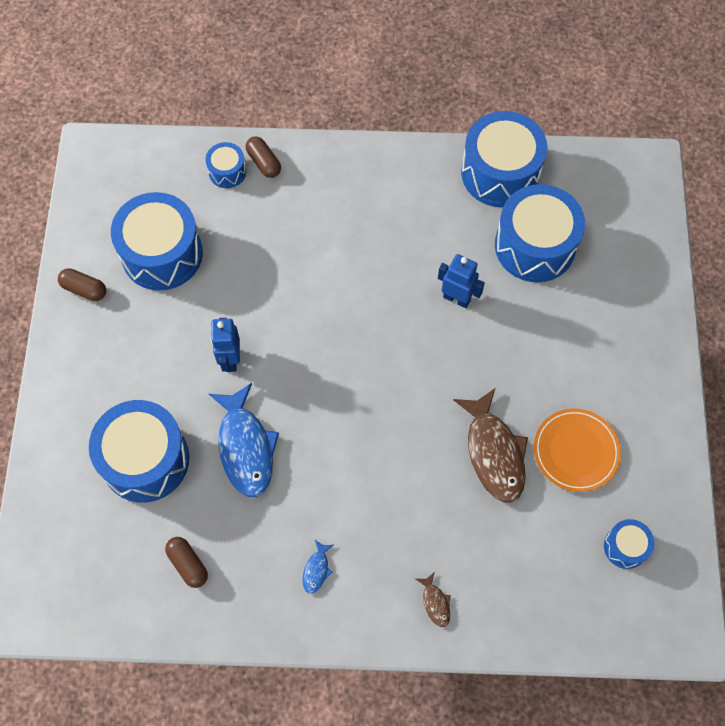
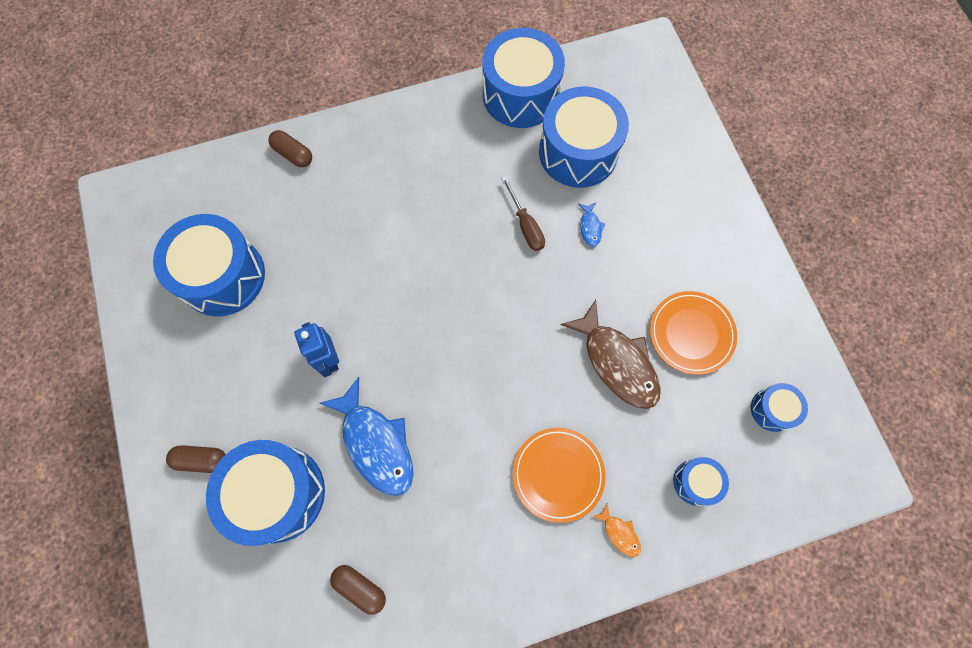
camera: 20 degrees left, 5 degrees up
(84, 289) = (154, 338): brown capsule -> brown capsule (201, 460)
(227, 171) = (260, 174): blue drum -> blue drum (695, 482)
(316, 570) = (492, 544): blue fish -> blue fish (590, 227)
(399, 532) = (558, 474): none -> orange plate
(435, 603) = (619, 533): brown fish -> orange fish
(456, 298) = (525, 225): blue robot -> brown screwdriver

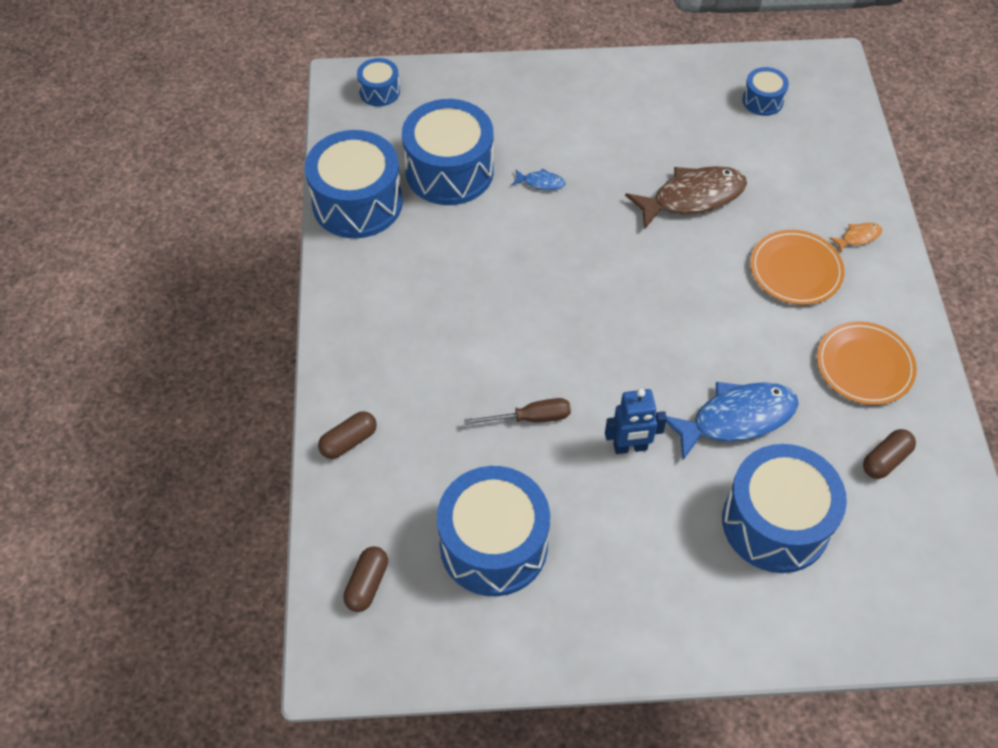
camera: 75 degrees left, 15 degrees down
(201, 460) = (723, 598): brown capsule -> brown capsule (367, 584)
(525, 225) = (521, 235): brown screwdriver -> brown screwdriver (530, 418)
(691, 333) = (676, 135): orange plate -> orange plate (864, 365)
(695, 482) = (819, 171): blue drum -> blue drum (379, 91)

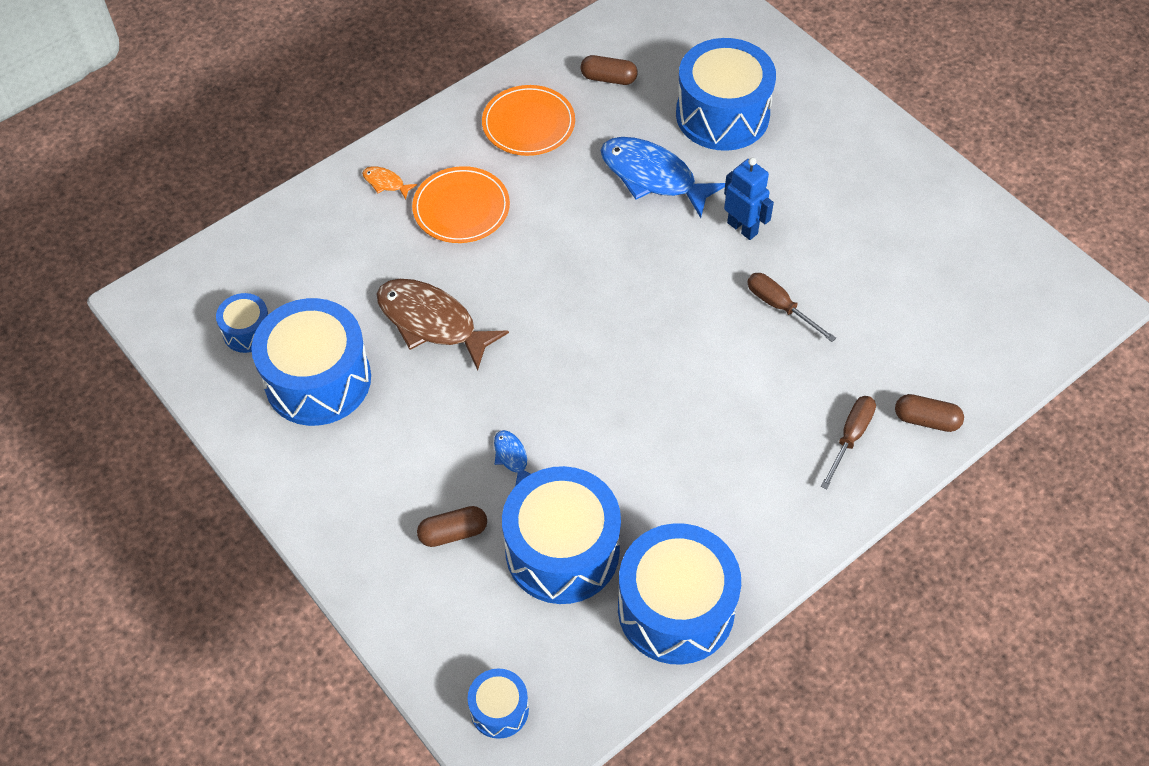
camera: 125 degrees left, 0 degrees up
(367, 584) = (1019, 323): brown capsule -> brown capsule (453, 533)
(381, 381) = (850, 437): none -> brown screwdriver
(493, 545) = (908, 264): blue drum -> blue drum (318, 380)

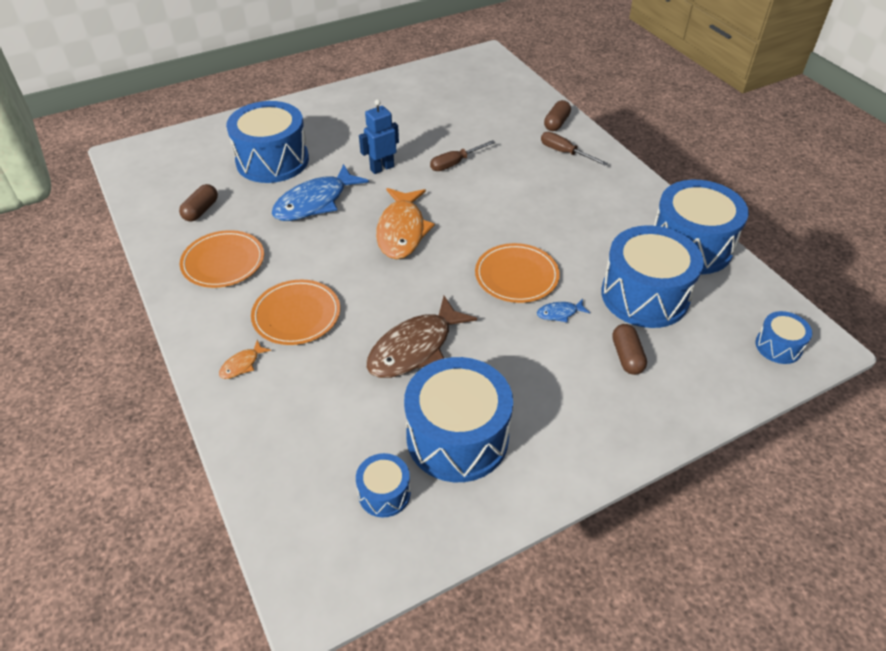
camera: 80 degrees left, 10 degrees down
(568, 405) = (516, 276): none -> orange plate
(622, 274) = (402, 231): none -> orange fish

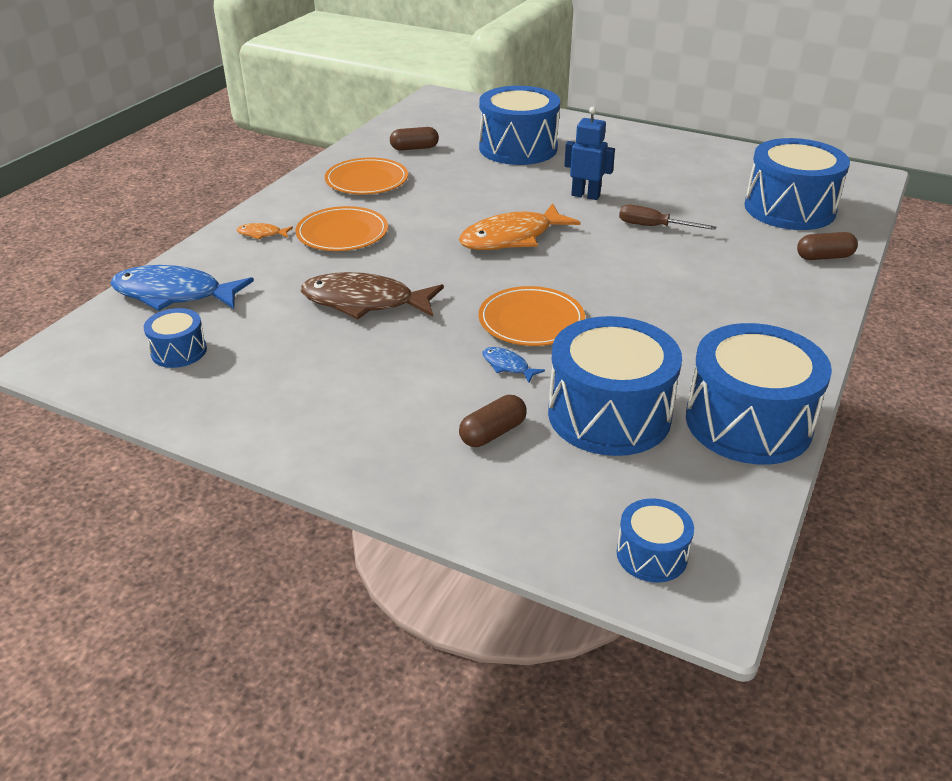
camera: 55 degrees right, 10 degrees down
(315, 202) = (492, 186): blue fish -> blue fish (174, 294)
(457, 437) = (275, 365): blue drum -> blue drum (789, 209)
(564, 153) = (779, 280): brown screwdriver -> none

